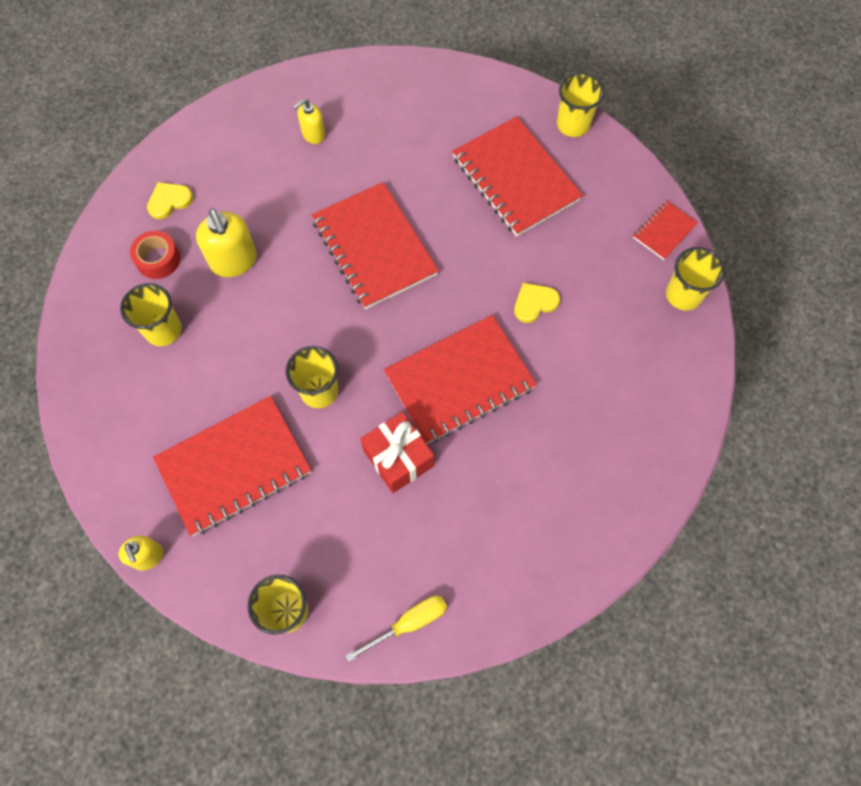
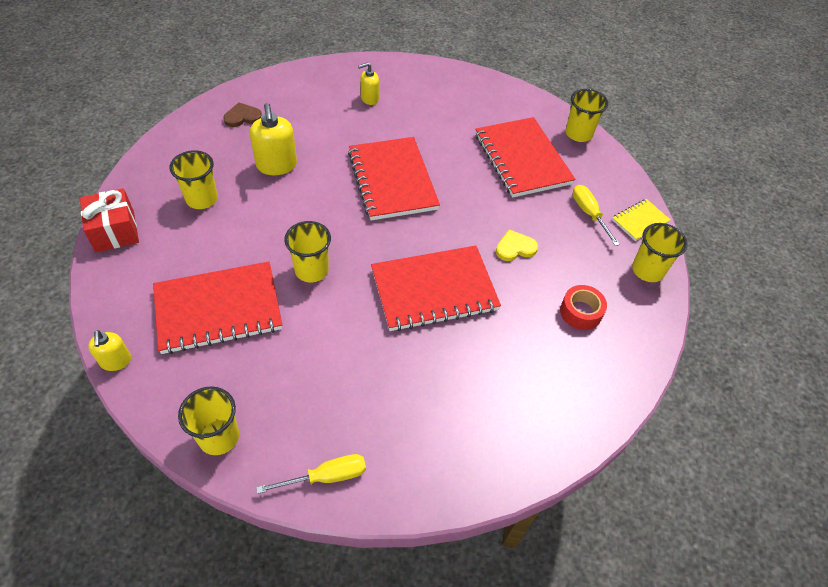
camera: 10 degrees right, 15 degrees down
(158, 259) = (218, 152): red tape -> red tape (580, 312)
(169, 201) = (242, 117): yellow heart -> brown heart
(398, 458) = (361, 336): red gift -> red gift (115, 231)
(606, 236) = (589, 214): none -> yellow screwdriver
(664, 231) = (640, 221): red notebook -> yellow notebook

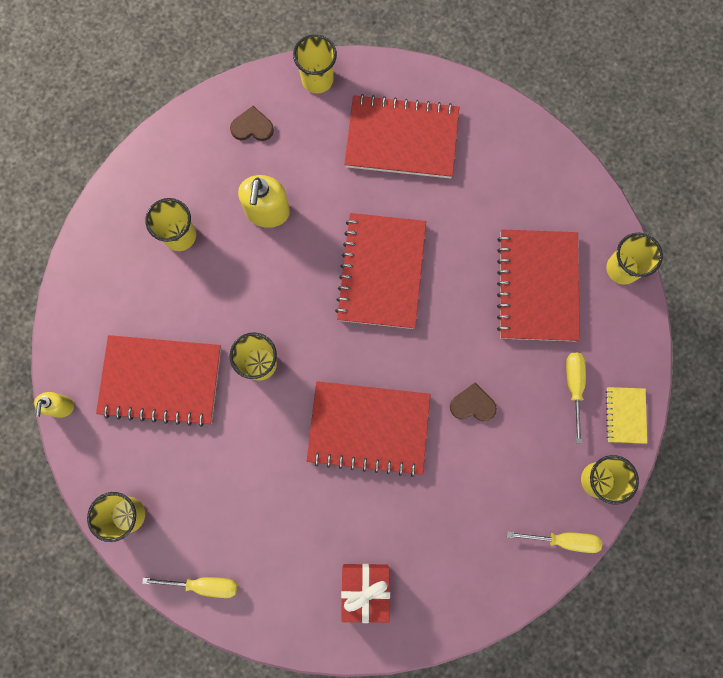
camera: 25 degrees right, 25 degrees up
(115, 231) = (88, 252): red gift -> red gift (365, 590)
(286, 80) = (317, 79): none -> yellow cup
(369, 99) = (401, 139): yellow soap dispenser -> red notebook
(515, 248) = (472, 404): yellow heart -> brown heart
(580, 312) = (501, 504): red tape -> none
(640, 221) = (625, 415): yellow notebook -> yellow notebook turned 75 degrees counterclockwise
(648, 322) = (563, 540): none -> yellow screwdriver

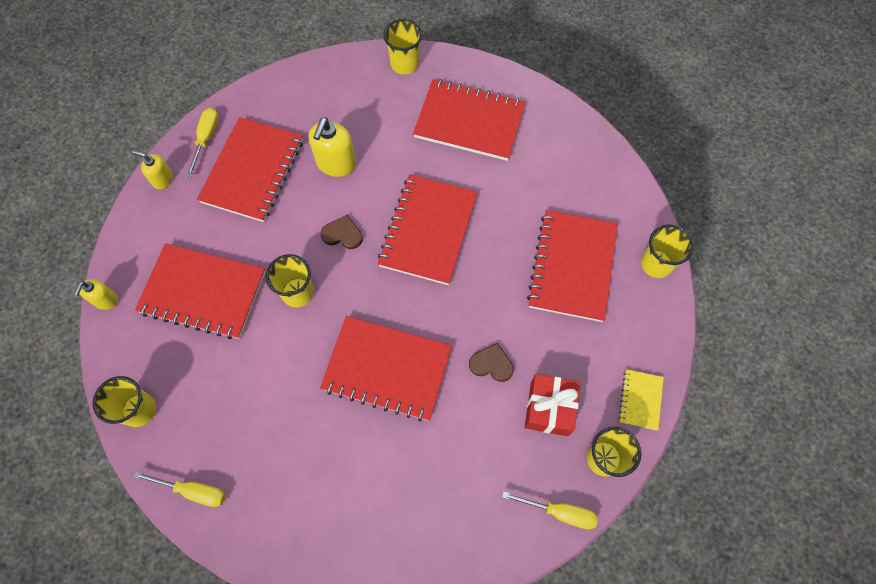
camera: 10 degrees right, 10 degrees down
(84, 262) = (162, 179): none -> yellow soap dispenser
(180, 236) = (253, 171): yellow cup -> red notebook
(252, 127) = (339, 92): brown heart -> brown heart (342, 234)
(365, 590) = (350, 526): red gift -> red gift (549, 408)
(574, 387) = (593, 364): yellow screwdriver -> yellow screwdriver (206, 139)

